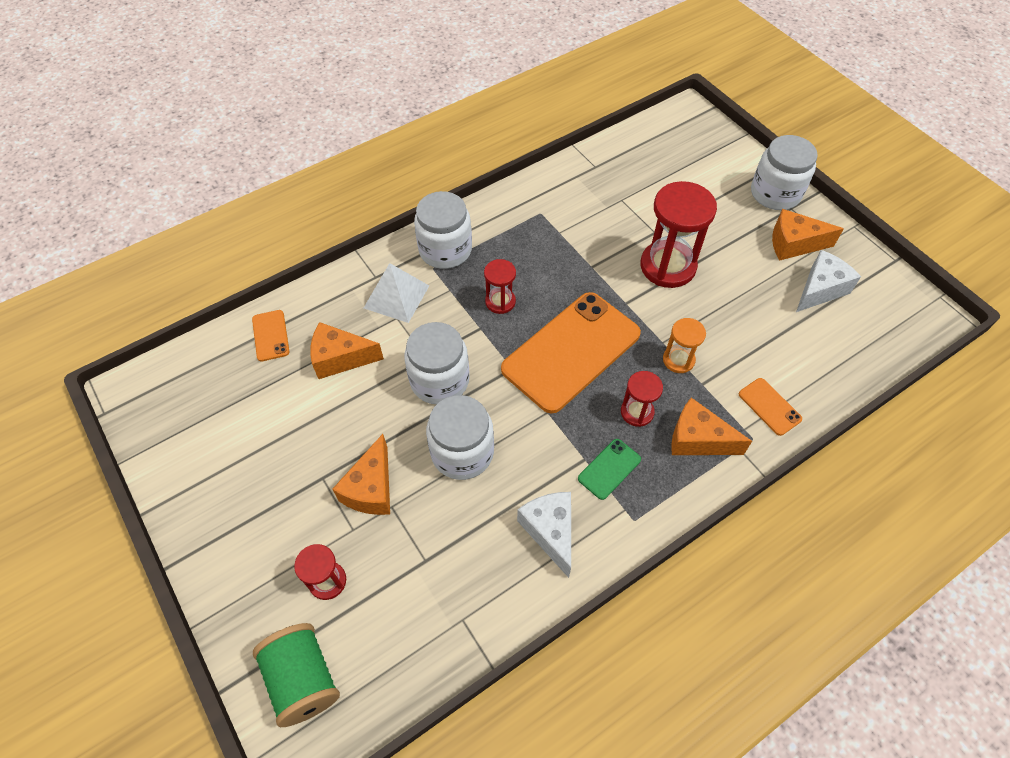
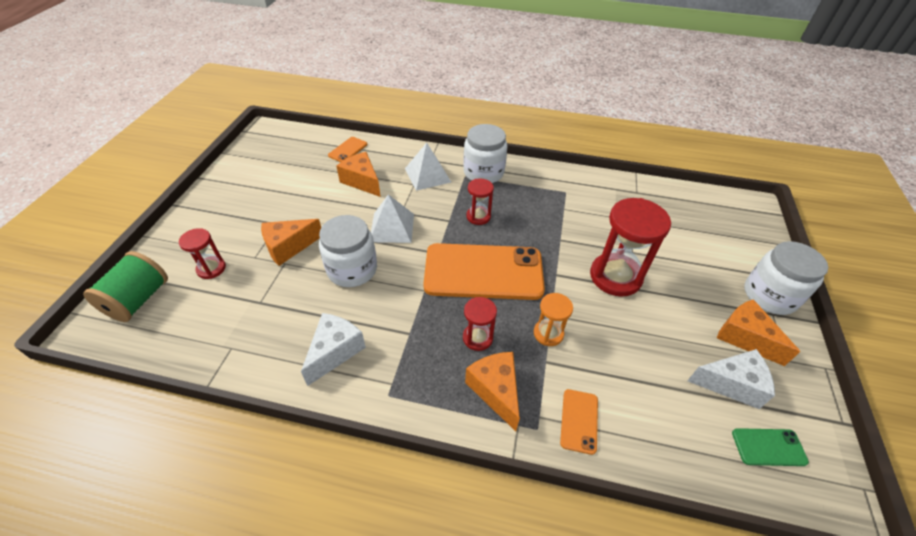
camera: 45 degrees right, 10 degrees down
(439, 380) = (392, 227): white jar -> white pyramid
(609, 469) = (415, 352): green phone -> green phone (768, 447)

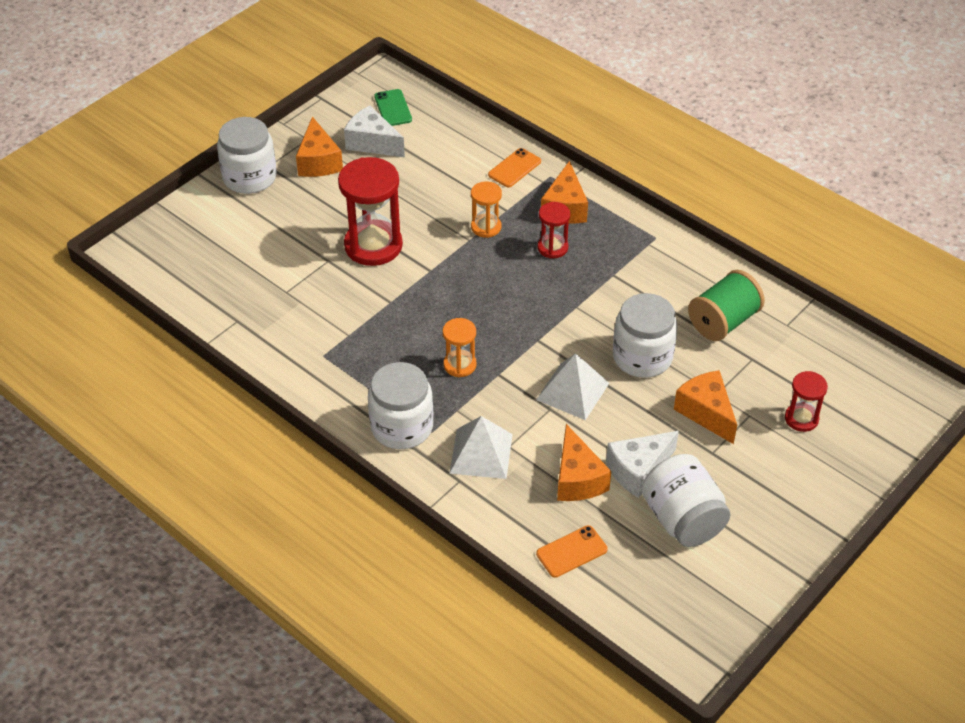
camera: 150 degrees left, 0 degrees up
(138, 300) = (883, 410): green spool -> green spool (723, 321)
(288, 182) = (682, 519): none -> white jar
(289, 247) = (706, 412): orange cheese -> orange cheese turned 120 degrees counterclockwise
(335, 351) = (689, 285): white cheese -> white cheese (638, 470)
(478, 216) = (460, 365): red hourglass -> orange hourglass
(483, 272) = (503, 300): orange phone -> none
(768, 447) = (393, 108): green phone -> green phone turned 45 degrees clockwise

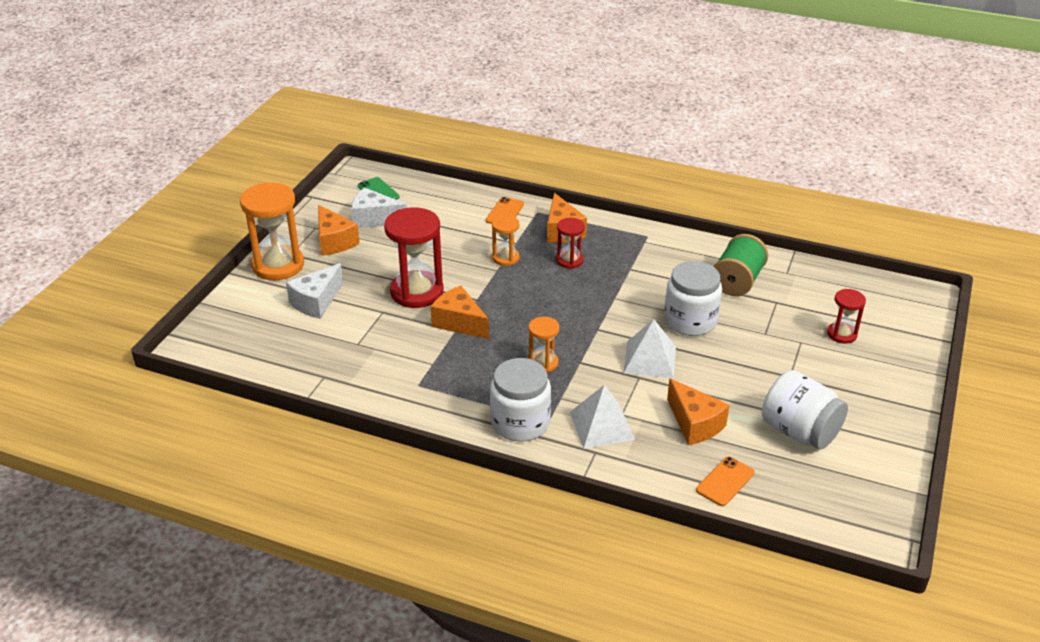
camera: 20 degrees left, 10 degrees down
(249, 177) = (278, 265): white jar -> orange hourglass
(638, 470) = (740, 404): white cheese -> white cheese (316, 302)
(706, 412) = (766, 348): orange cheese -> orange cheese (459, 323)

